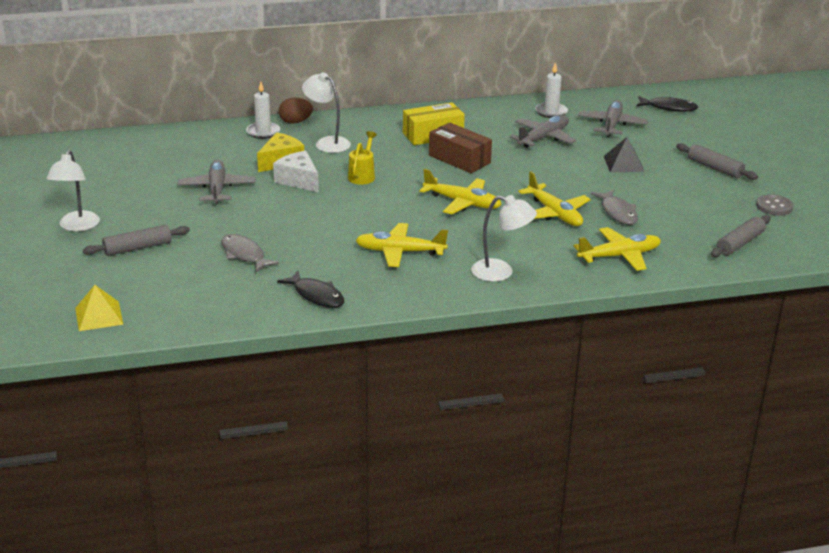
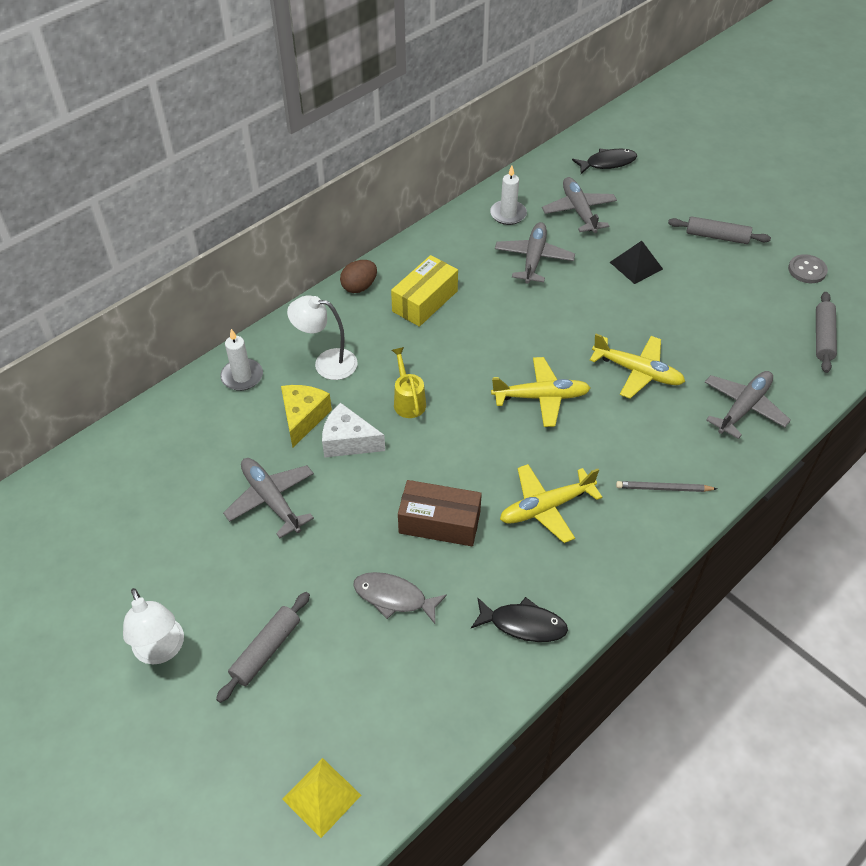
camera: 30 degrees left, 20 degrees up
(295, 122) = (263, 343): brown egg -> brown egg (359, 287)
(459, 159) = (482, 328): brown box -> brown box (439, 522)
(501, 272) = (664, 488): white lamp -> grey pencil
(617, 212) = (690, 342): grey fish -> none
(619, 256) = (743, 408): yellow plane -> grey plane

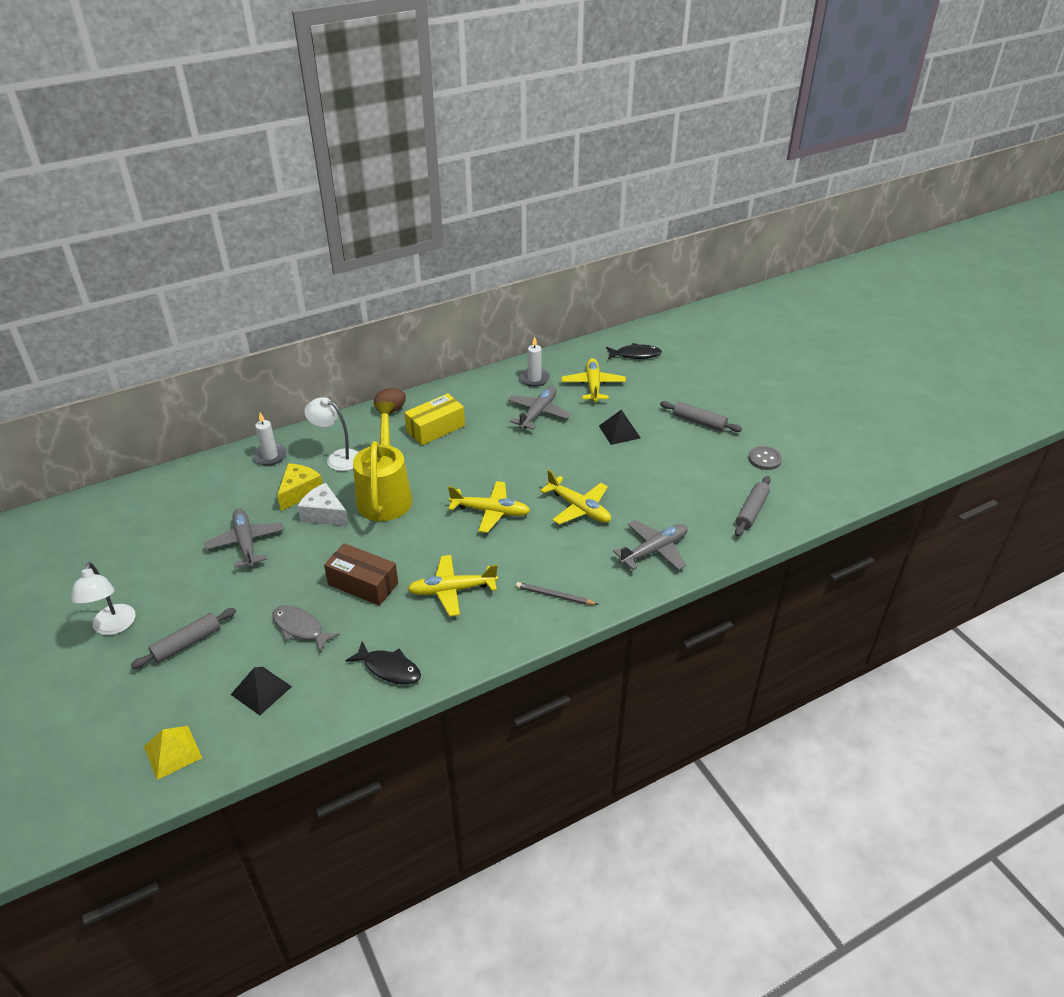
camera: 15 degrees right, 10 degrees down
(387, 689) = (261, 690): none -> black pyramid
(408, 401) = (385, 495): yellow watering can -> yellow watering can, size x2.09
(579, 211) = (593, 385): grey plane -> yellow plane

